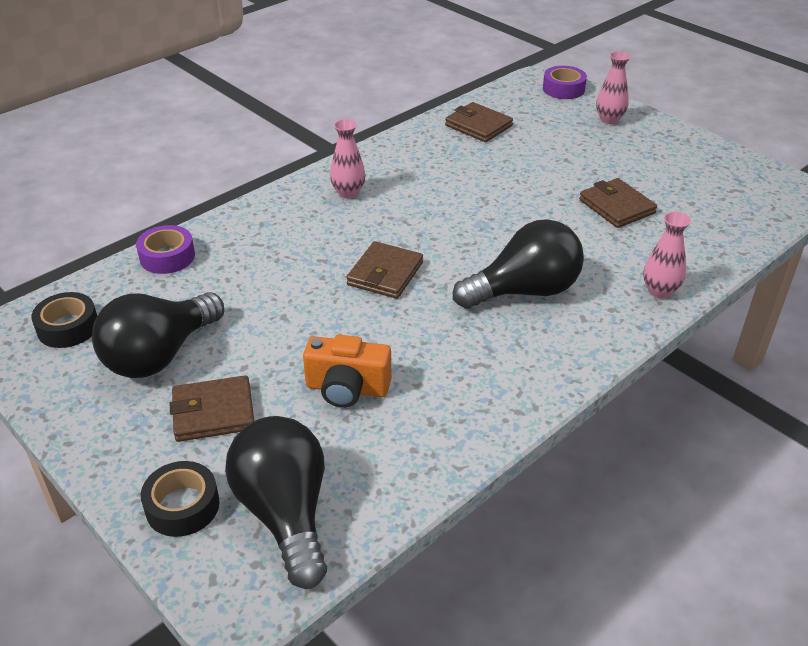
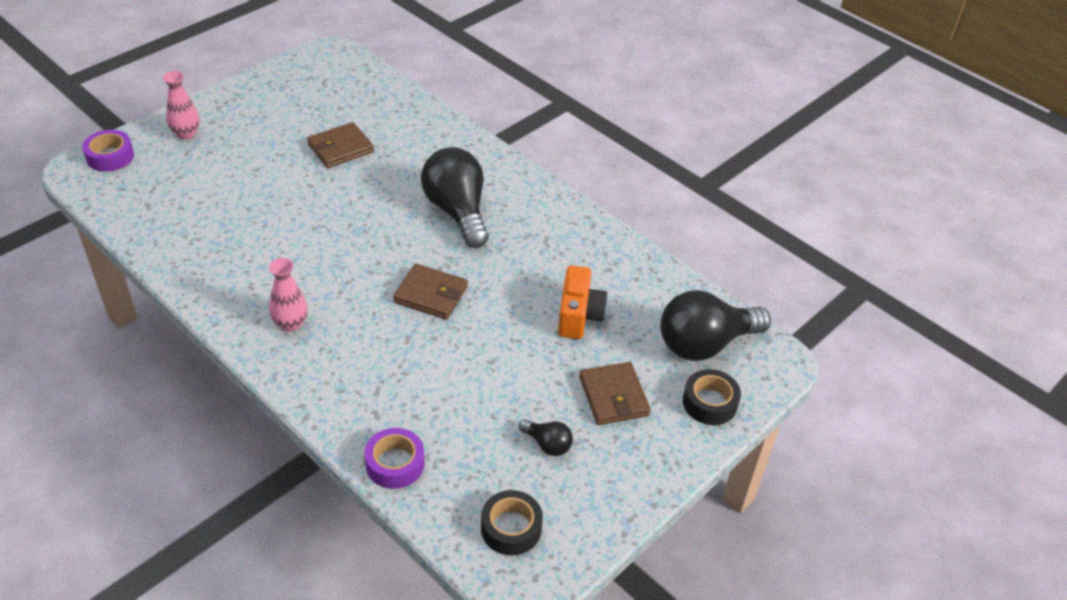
camera: 95 degrees left, 5 degrees up
(160, 355) = (547, 444): black light bulb -> black light bulb, size x0.45
(478, 126) = (173, 223): brown wallet -> none
(659, 291) = (458, 142): pink vase -> none

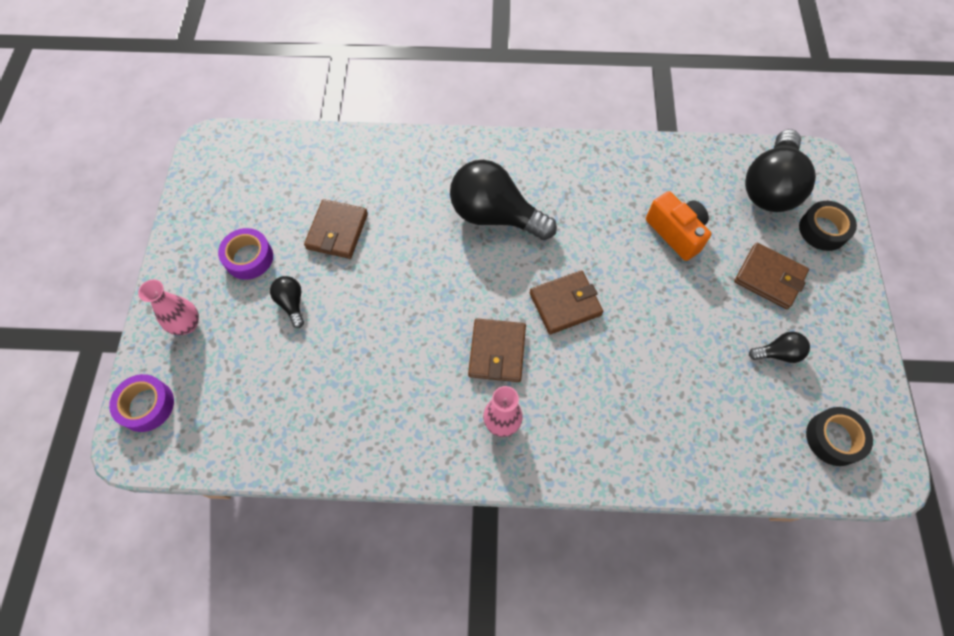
camera: 40 degrees left, 20 degrees up
(258, 166) = (291, 303): none -> black light bulb
(345, 285) = (497, 352): none -> brown wallet
(395, 464) = (712, 464): purple tape -> purple tape (249, 258)

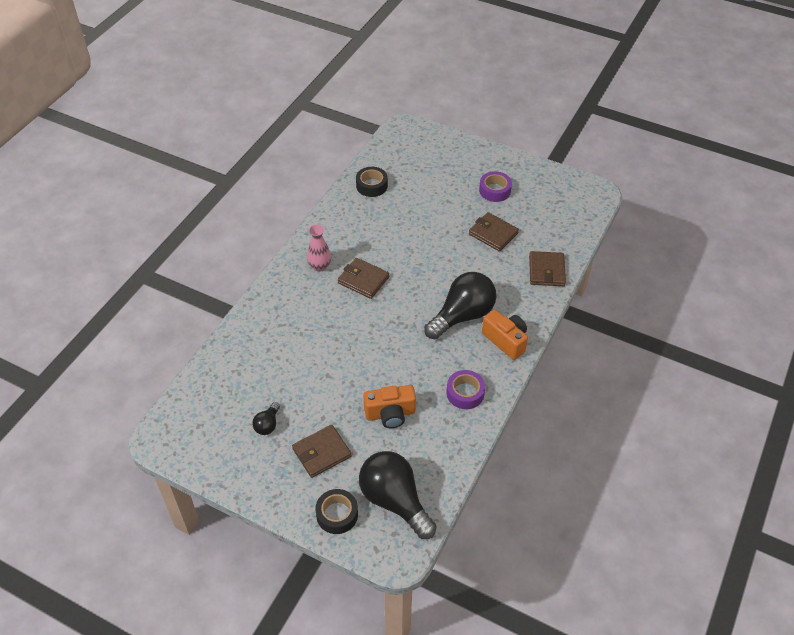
camera: 115 degrees right, 15 degrees down
(146, 405) = (422, 135): purple tape -> purple tape (465, 393)
(187, 324) = (463, 157): pink vase -> none
(291, 303) = (452, 201): black light bulb -> none
(508, 161) = (506, 340): none -> orange camera
(565, 304) = (374, 326): brown wallet -> brown wallet (546, 271)
(833, 438) = (197, 422): black tape -> black tape (371, 185)

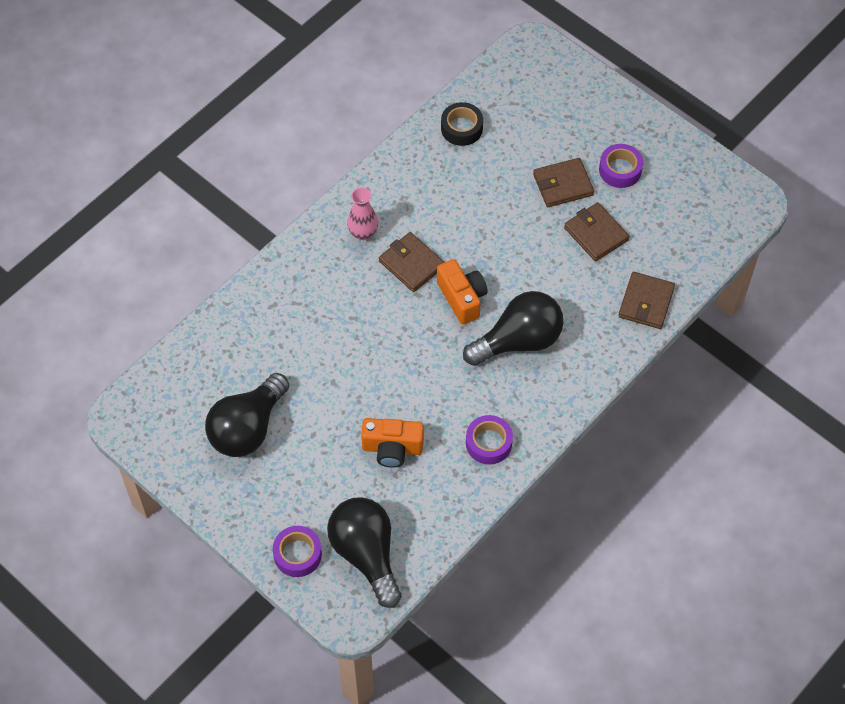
camera: 15 degrees right, 10 degrees up
(267, 424) = (248, 428): black light bulb -> black light bulb, size x2.20
(322, 453) = (300, 477): brown wallet -> brown wallet (563, 185)
(337, 514) = (297, 554): black tape -> purple tape
(506, 340) = (561, 386): orange camera -> orange camera (462, 298)

